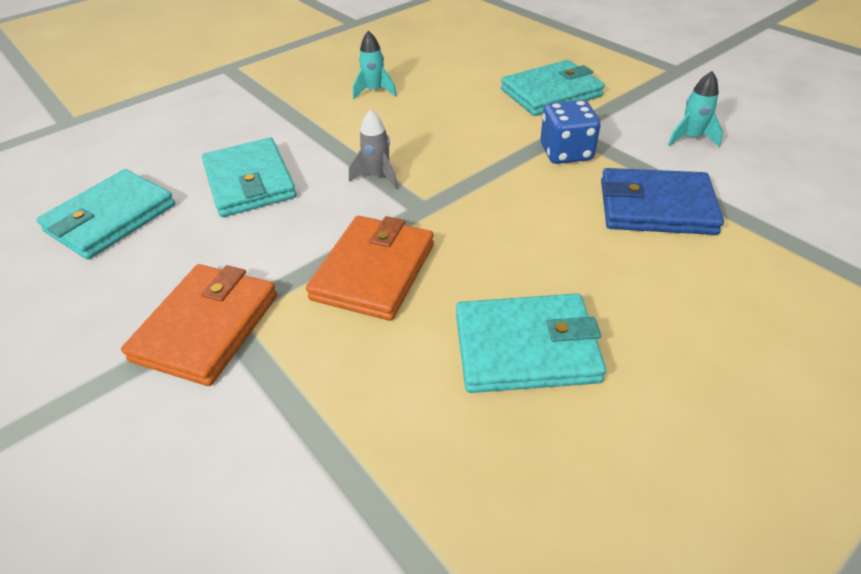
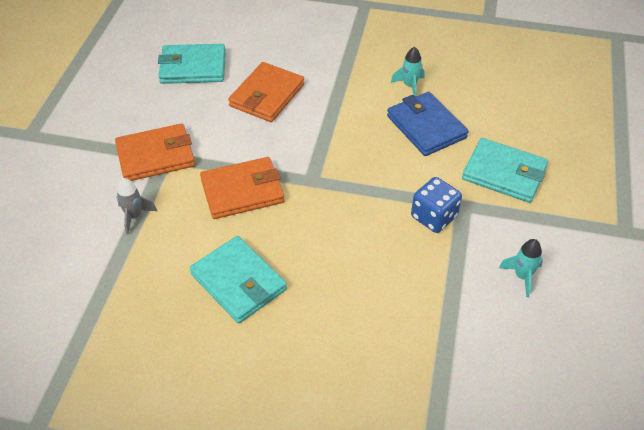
camera: 50 degrees right, 5 degrees up
(250, 182) = (267, 95): turquoise wallet -> orange wallet
(378, 176) = (322, 143): grey rocket -> grey rocket (134, 216)
(656, 207) = (415, 289): blue wallet -> blue wallet (426, 127)

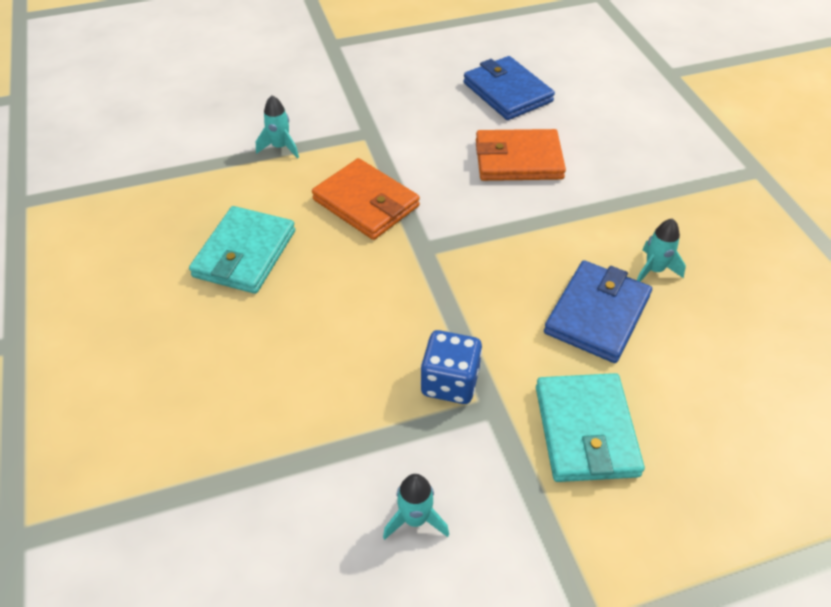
camera: 60 degrees right, 0 degrees up
(134, 216) = (280, 147): grey rocket -> turquoise rocket
(155, 156) = (366, 125): orange wallet -> none
(193, 67) = (507, 92): turquoise wallet -> blue wallet

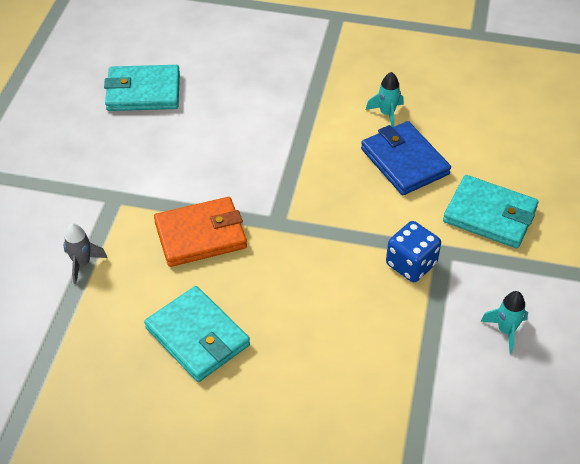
camera: 60 degrees left, 0 degrees up
(280, 147) = (82, 264): turquoise rocket -> grey rocket
(507, 92) = (143, 92): blue wallet -> turquoise wallet
(518, 160) = (227, 125): orange wallet -> none

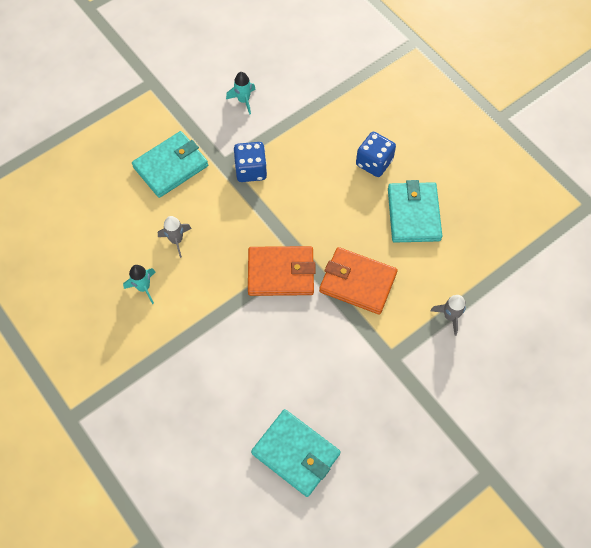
camera: 140 degrees left, 15 degrees up
(282, 197) = (281, 273): none -> orange wallet
(291, 363) = (374, 163): none -> blue dice
(404, 161) = (176, 240): blue wallet -> grey rocket
(490, 215) = (171, 166): turquoise wallet -> turquoise wallet turned 75 degrees clockwise

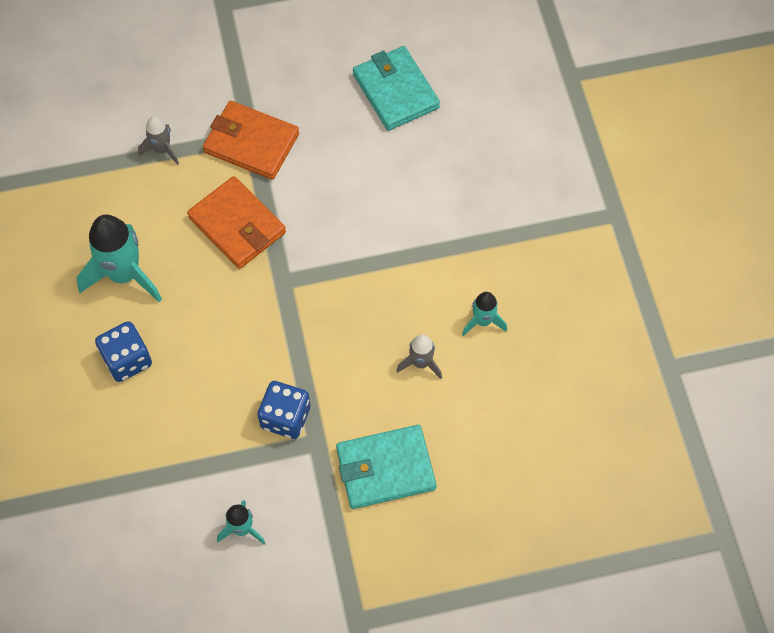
camera: 155 degrees left, 0 degrees up
(281, 273) = (317, 272): orange wallet -> orange wallet (251, 143)
(413, 214) = (124, 275): turquoise wallet -> turquoise rocket

